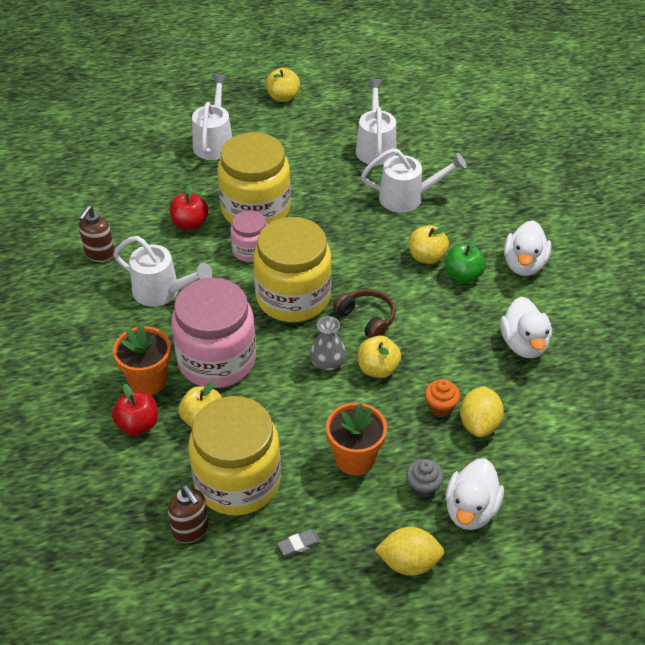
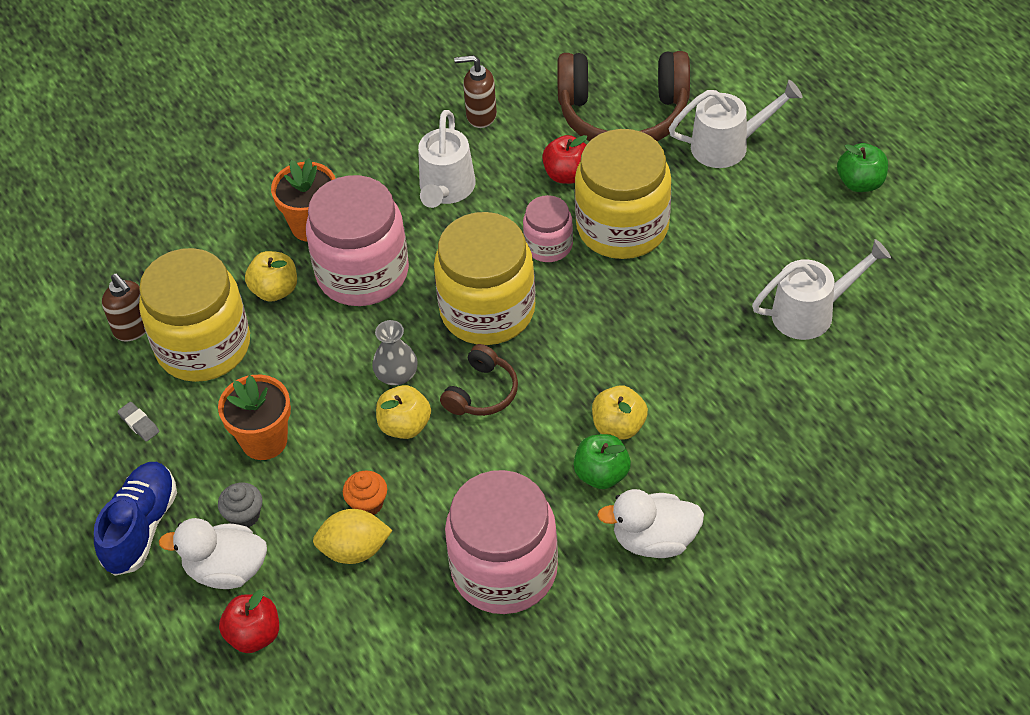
camera: 75 degrees right, 5 degrees up
(138, 424) = (251, 239): red apple -> red apple (254, 635)
(151, 181) = (623, 114): none -> brown headphones
(191, 530) = (133, 328): brown soap dispenser -> brown soap dispenser turned 75 degrees counterclockwise
(283, 97) = (860, 183): yellow apple -> green apple
(408, 198) = (724, 376): white watering can -> none
(408, 562) = (141, 527): yellow lemon -> blue shoe
(524, 344) = (504, 570): white duck -> pink jar

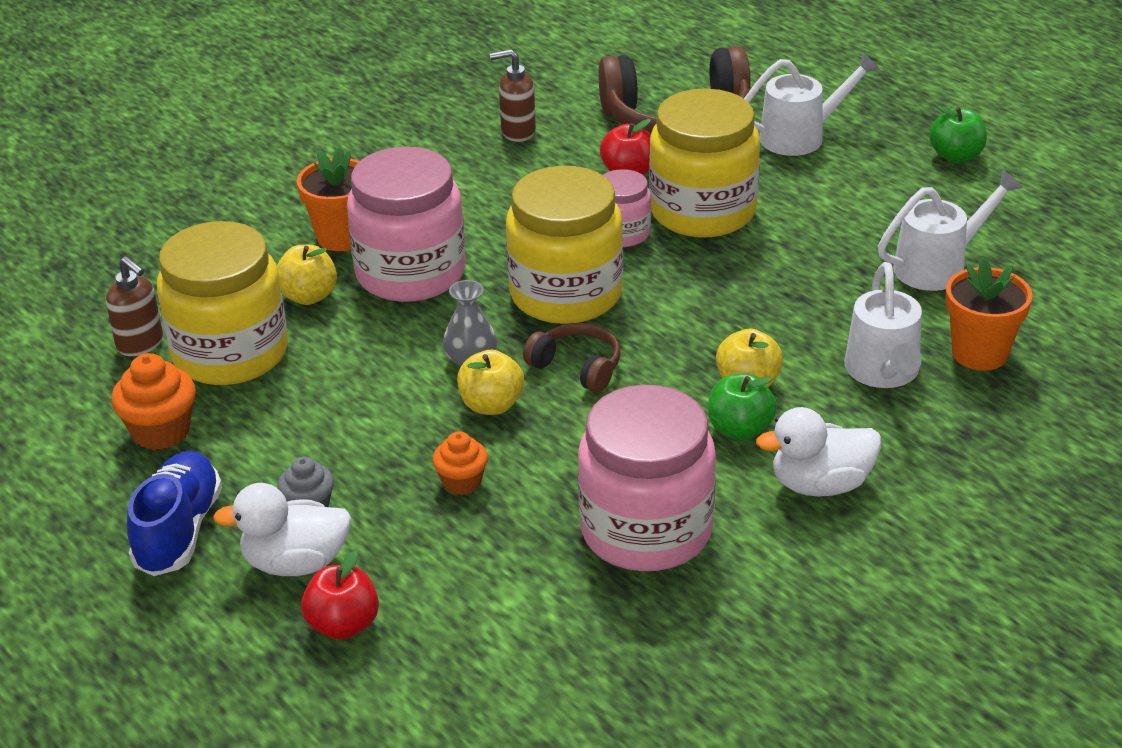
camera: 10 degrees left, 15 degrees down
(139, 423) = (161, 431): grey eraser -> orange cupcake
(264, 440) = (321, 434): orange flower pot -> orange flower pot (979, 353)
(354, 550) = (455, 528): yellow lemon -> none
(445, 190) = (492, 196): white watering can -> white watering can (883, 373)
(481, 392) = (577, 367): brown headphones -> brown headphones turned 75 degrees counterclockwise

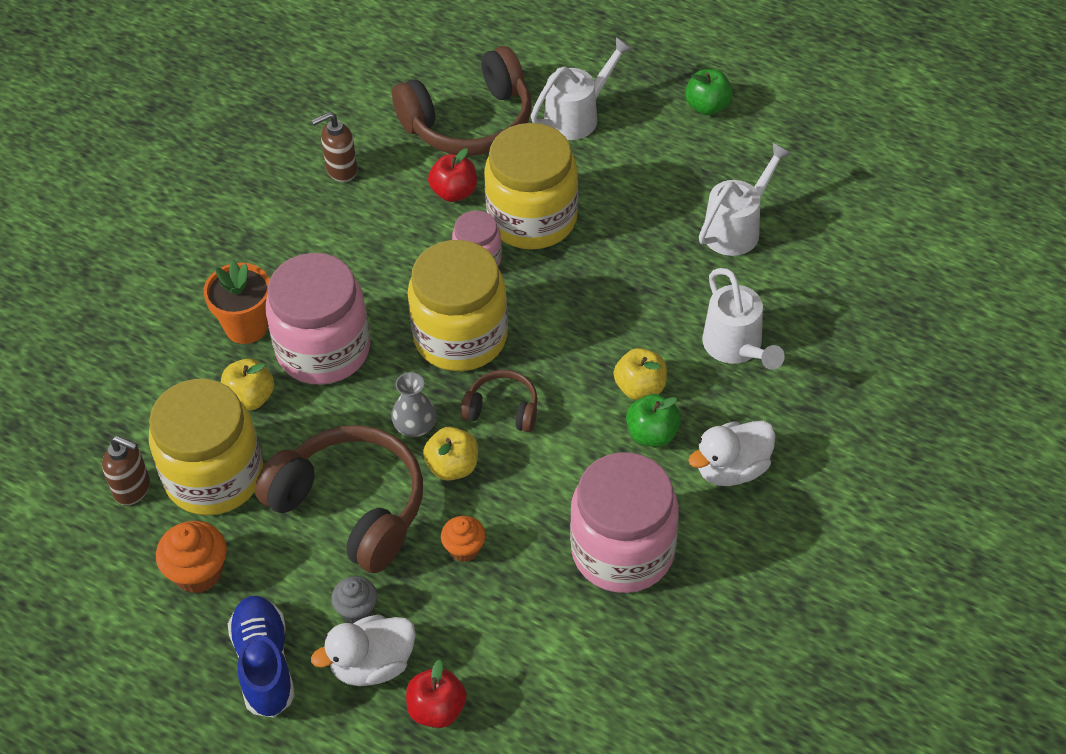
camera: 20 degrees left, 15 degrees up
(358, 414) = (351, 507): none -> brown headphones
(979, 353) = (799, 308): orange flower pot -> none

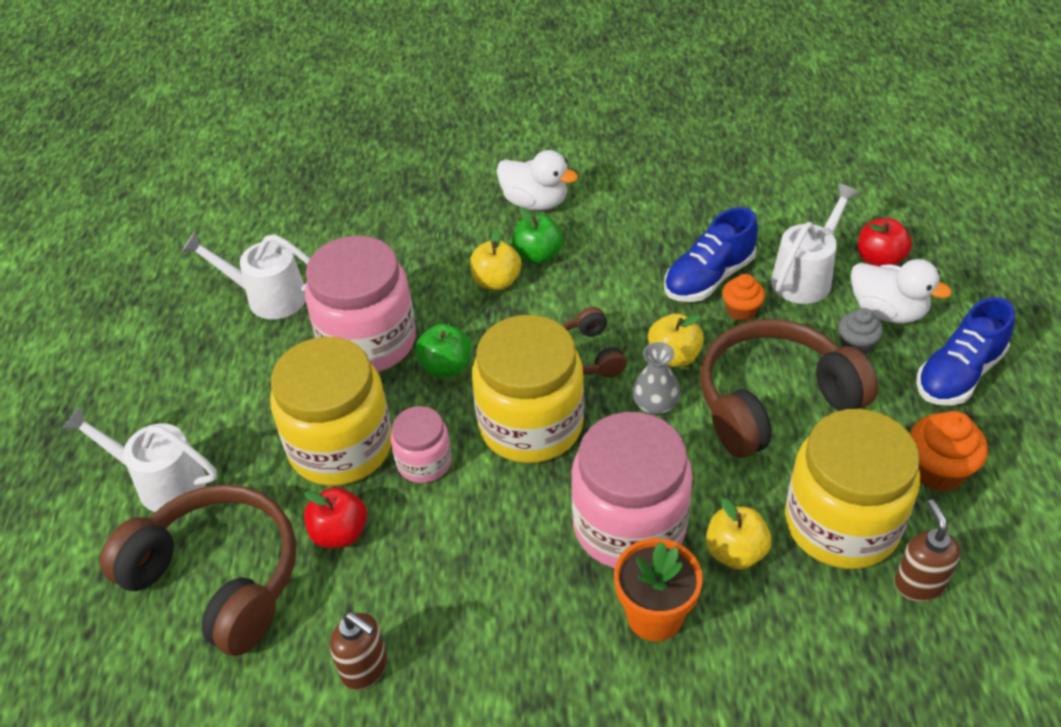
camera: 120 degrees left, 5 degrees down
(351, 507) = (774, 401): brown headphones -> brown headphones turned 60 degrees clockwise
(523, 549) = (708, 278): none -> blue shoe
(622, 551) = (658, 226): pink jar -> pink jar (368, 341)
(707, 106) = (101, 383): green apple -> green apple (446, 367)
(736, 348) = (411, 245): white watering can -> white watering can (806, 276)

